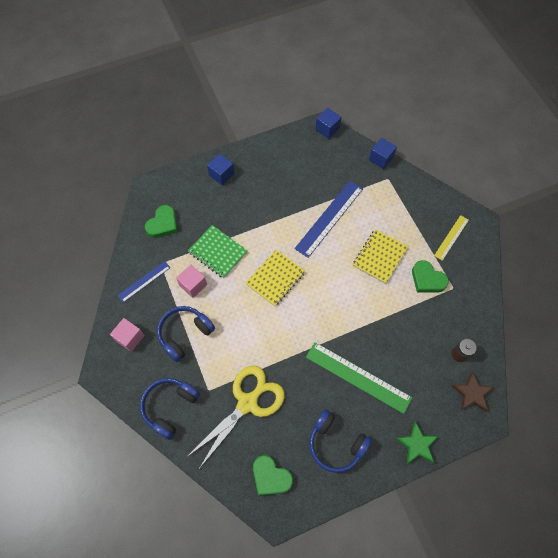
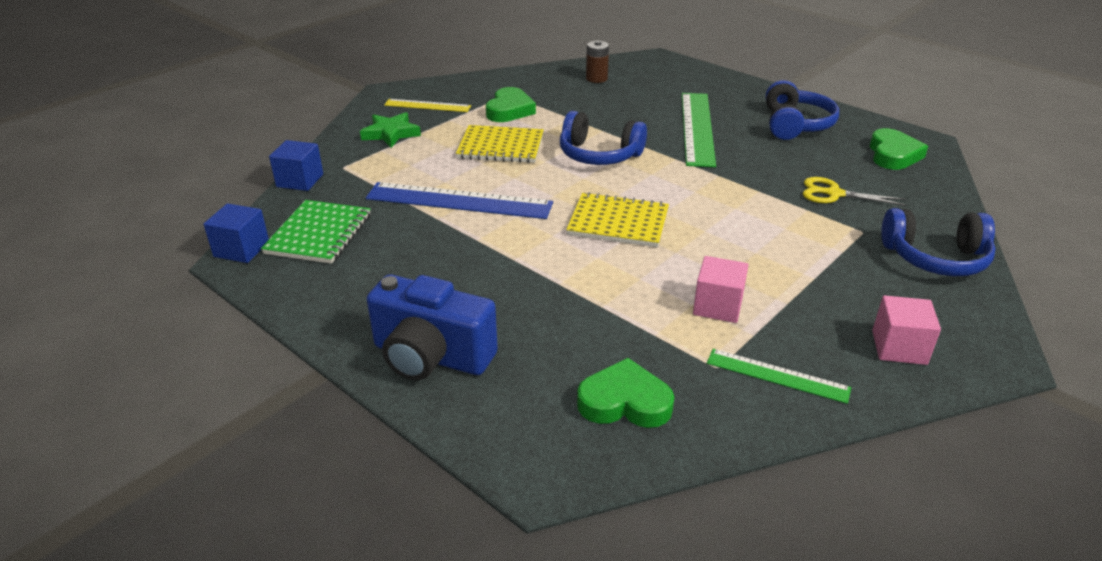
camera: 115 degrees left, 30 degrees down
(144, 281) = (777, 376): blue ruler -> green ruler
(185, 334) = (813, 283): blue headphones -> blue headphones (599, 155)
(218, 252) = (624, 299): green notebook -> green notebook (319, 234)
(221, 174) = (431, 356): blue cube -> blue camera
(248, 403) = (833, 194): yellow scissors -> yellow scissors, size x0.54
(417, 445) = (731, 84): green star -> green star (391, 133)
(472, 394) = (637, 67): brown star -> none

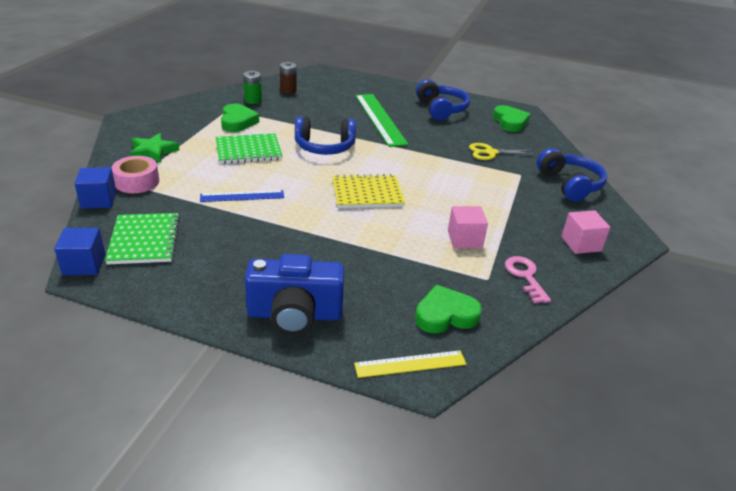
camera: 25 degrees left, 0 degrees up
(352, 166) = (137, 182): none -> pink tape
(427, 105) = (169, 125): yellow ruler -> yellow ruler (410, 364)
(459, 201) = (242, 196): blue ruler -> blue ruler, size x0.56
(501, 147) = (248, 150): yellow notebook -> green notebook
(544, 86) = (253, 100): none -> green battery
(777, 376) = (525, 276): green ruler -> pink key
(935, 258) = (569, 184): blue headphones -> blue headphones turned 90 degrees counterclockwise

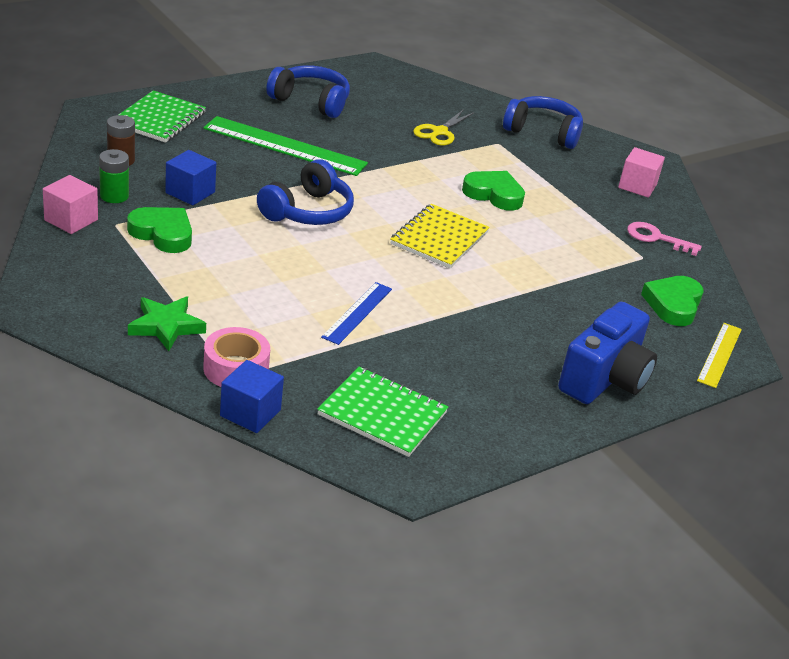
camera: 55 degrees left, 0 degrees up
(84, 264) = (391, 473): blue cube -> blue cube (190, 192)
(248, 150) = (252, 261): green notebook -> green notebook (159, 119)
(464, 239) = (574, 233): pink cube -> pink cube (71, 220)
(510, 122) = (391, 85): green heart -> green heart (494, 194)

